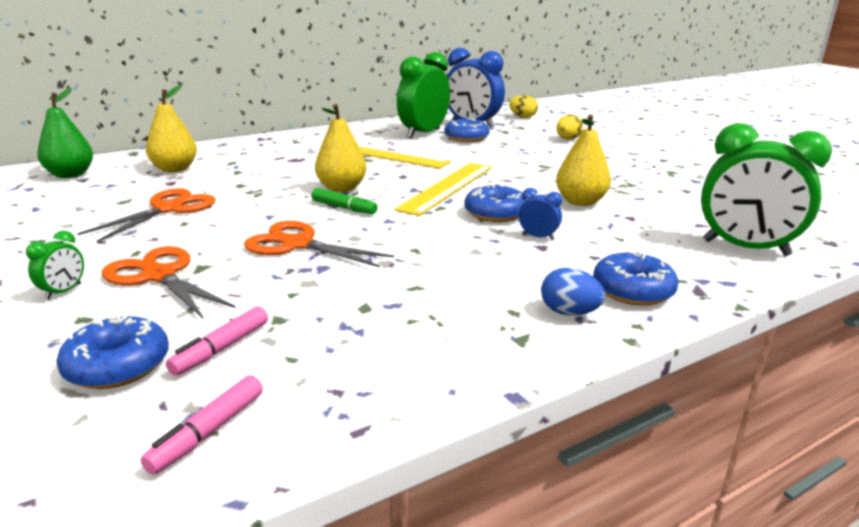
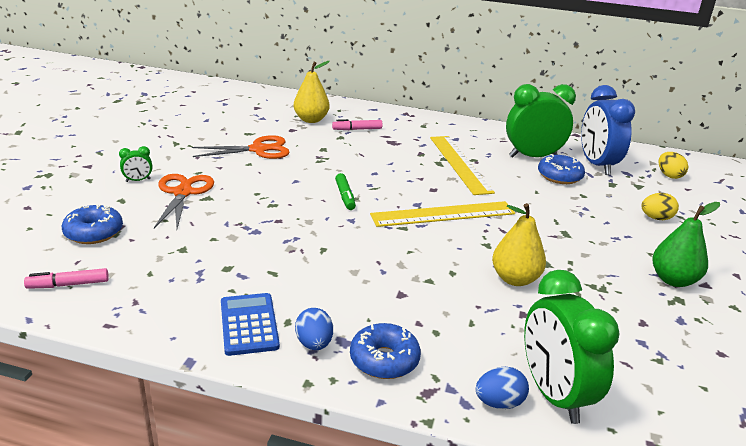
camera: 45 degrees right, 5 degrees up
(70, 175) = (256, 101): green pear -> green pear (673, 280)
(221, 349) = (136, 249): pink marker -> pink marker (357, 129)
(297, 244) = (272, 209): orange scissors -> none
(341, 188) = (373, 180): yellow pear -> none
(491, 334) = (249, 324): none -> blue calculator
(495, 213) = (428, 252): blue donut -> none
(538, 237) = (415, 286): blue clock -> none
(739, 270) = (499, 403): none -> blue egg

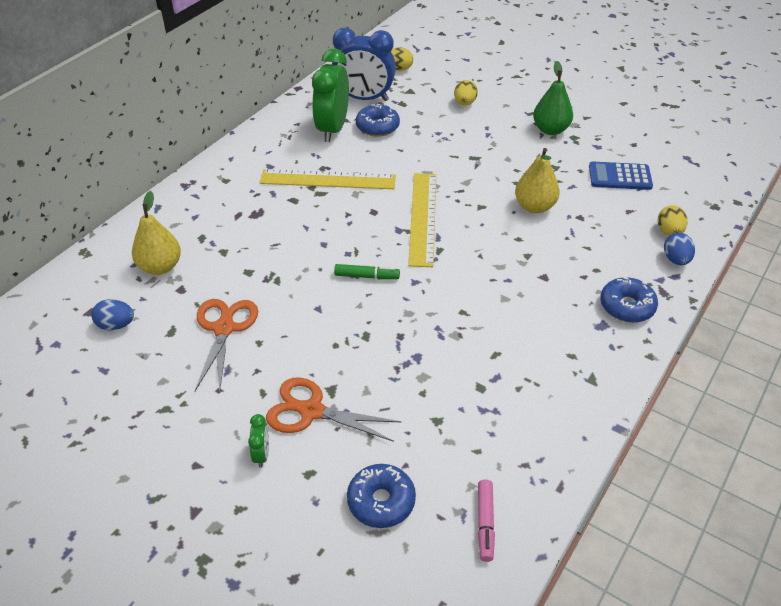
camera: 70 degrees left, 15 degrees up
(249, 324) = (572, 382): blue calculator -> blue calculator (620, 176)
(314, 344) = (603, 343): blue egg -> blue egg (116, 325)
(357, 129) = (209, 233): pink marker -> none
(554, 394) = (669, 232): green clock -> yellow egg

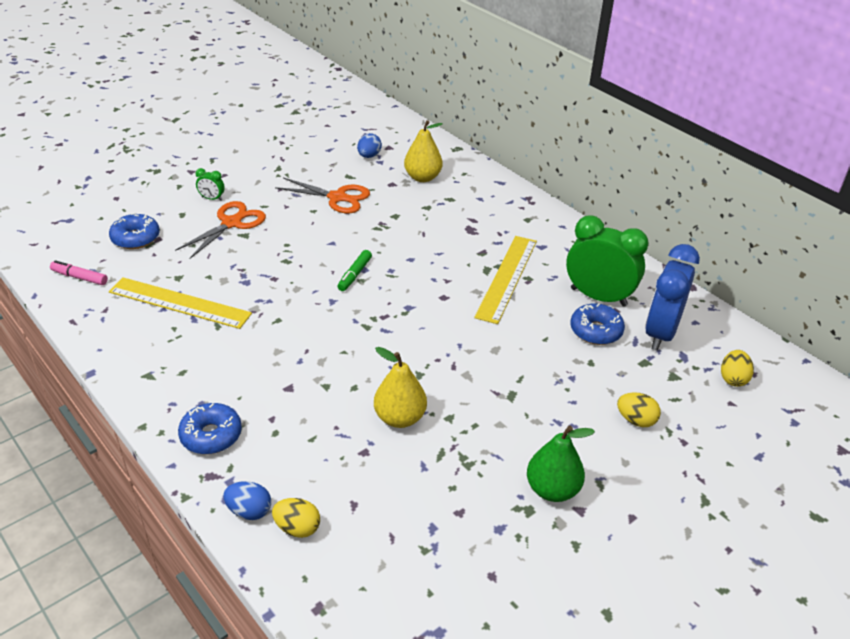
camera: 105 degrees right, 5 degrees down
(423, 218) = (419, 327): yellow ruler -> yellow ruler (179, 303)
(620, 176) = (424, 524): blue calculator -> none

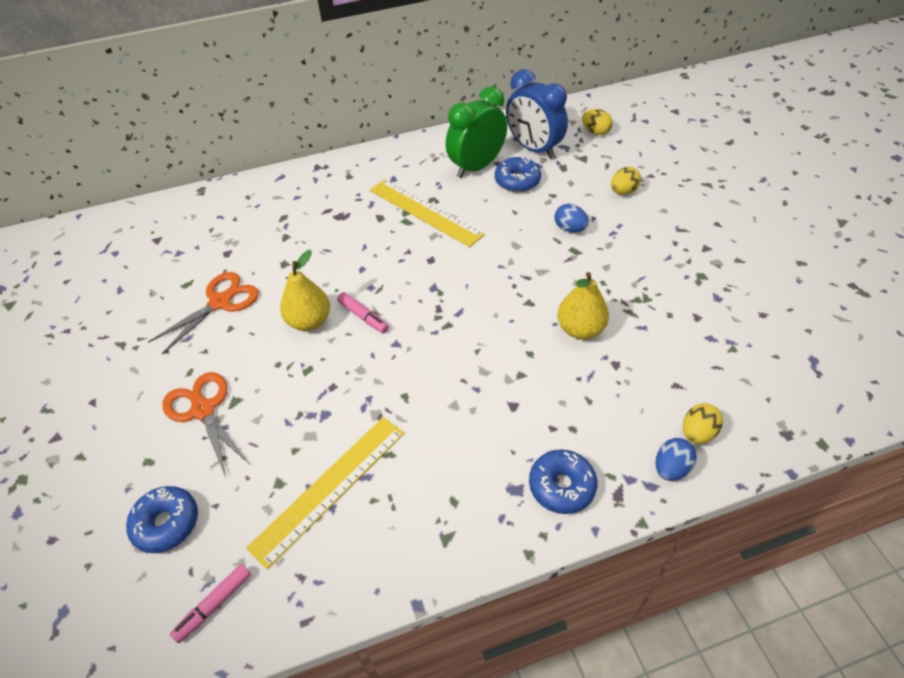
camera: 65 degrees left, 10 degrees up
(212, 198) = (136, 423): green clock -> none
(354, 275) = (363, 317): green marker -> pink marker
(369, 156) = (160, 259): blue egg -> blue egg (570, 229)
(422, 177) = (233, 227): yellow pear -> yellow pear (309, 321)
(552, 489) = (683, 256): green pear -> none

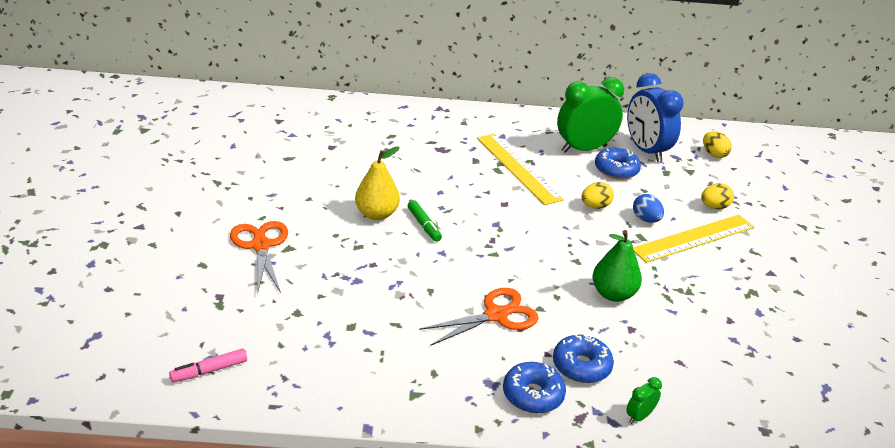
camera: 15 degrees right, 15 degrees down
(166, 523) = (198, 308): blue donut -> blue donut (581, 366)
(220, 302) = (309, 178): orange scissors -> orange scissors (496, 315)
(329, 488) = (336, 329): yellow ruler -> yellow ruler (694, 238)
(363, 317) = (424, 225): pink marker -> green marker
(580, 329) = (613, 294): yellow pear -> green pear
(671, 468) = (639, 416): blue egg -> green clock
(697, 433) = (679, 401): yellow egg -> yellow egg (595, 206)

